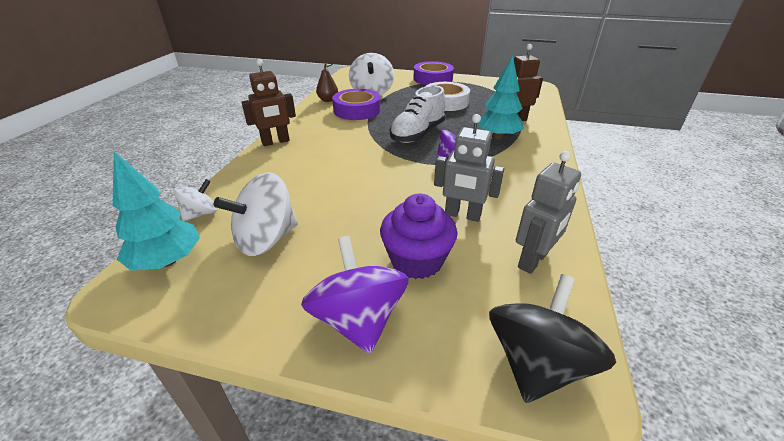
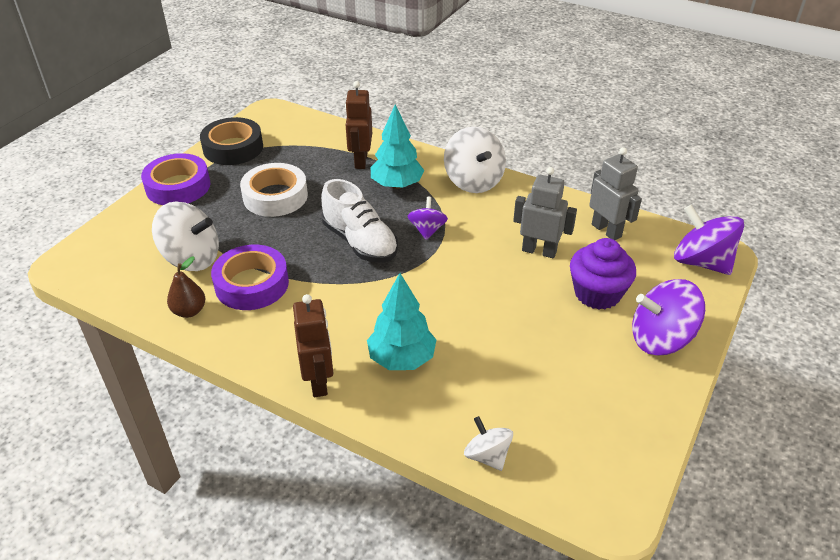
camera: 75 degrees left, 5 degrees up
(167, 261) = (571, 477): turquoise tree -> turquoise tree (401, 359)
(266, 239) = (549, 394): white spinning top -> white spinning top (473, 181)
(462, 215) = (539, 251): grey robot -> grey robot turned 105 degrees counterclockwise
(484, 84) = (233, 148): none -> black tape
(536, 363) = (701, 262): black spinning top -> purple spinning top

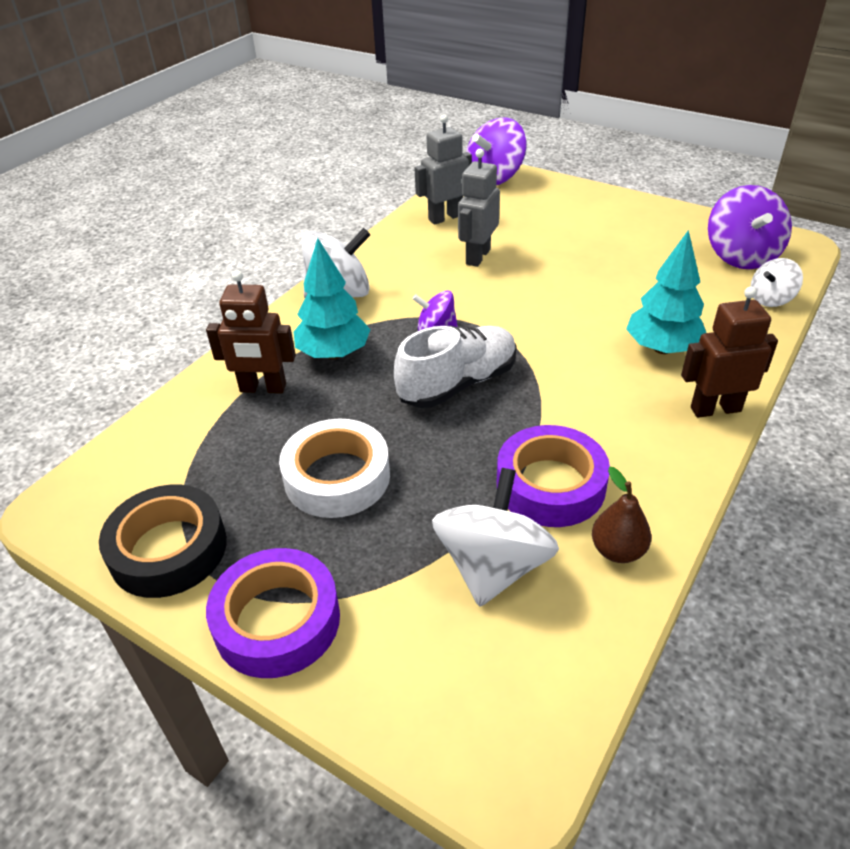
camera: 85 degrees left, 0 degrees up
(597, 293) = (543, 230): purple cupcake -> none
(660, 339) = (600, 206): purple spinning top -> purple spinning top (741, 256)

